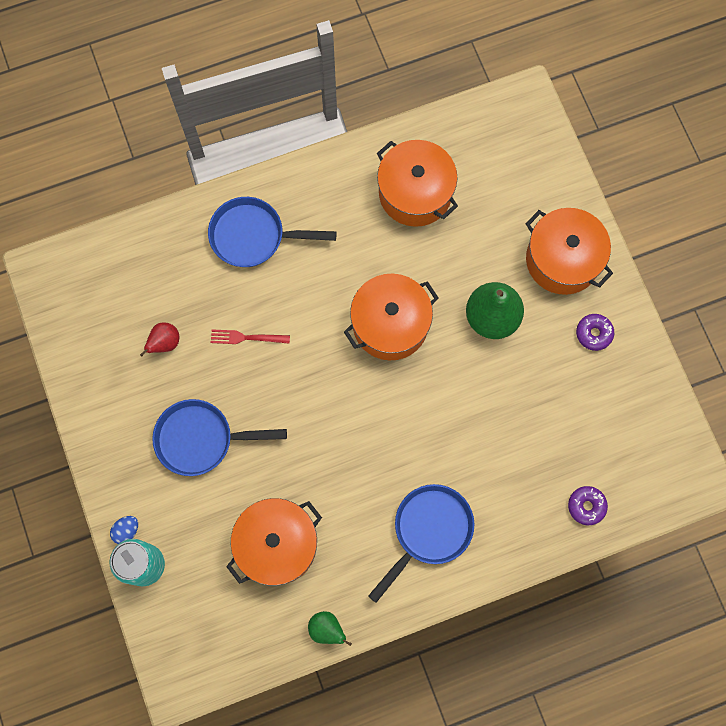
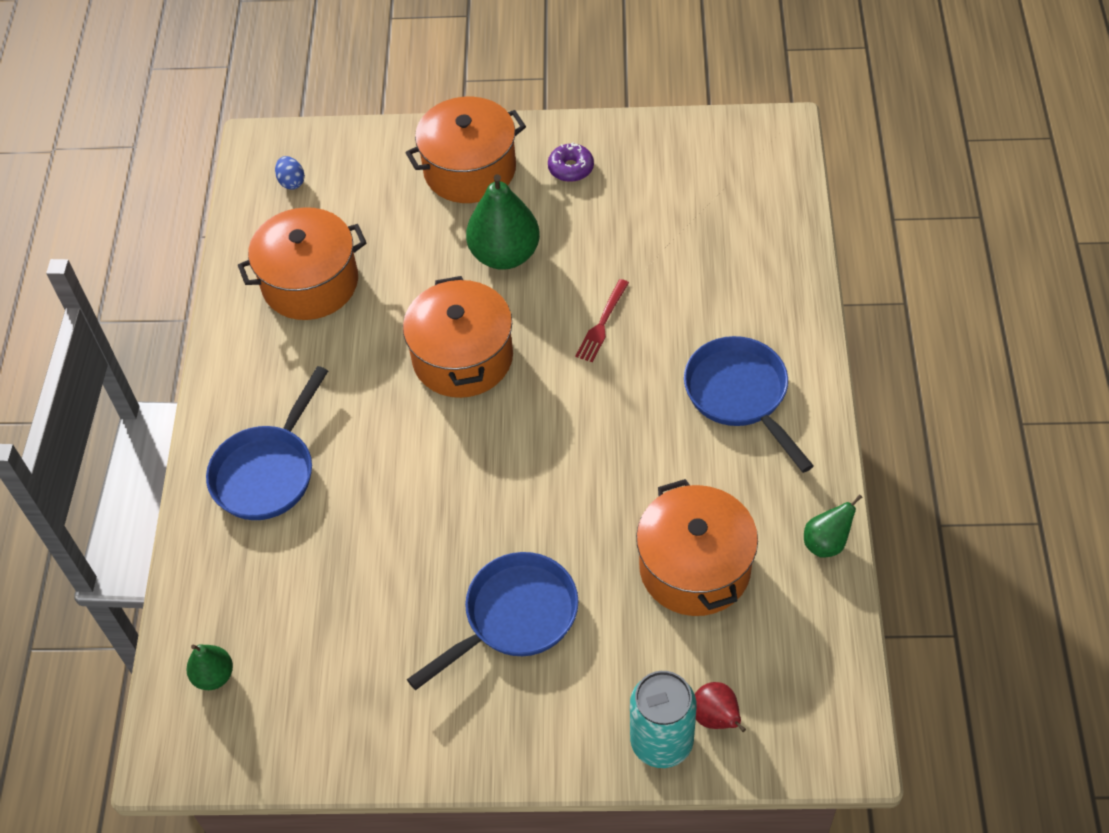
camera: 65 degrees left, 20 degrees down
(100, 272) = (214, 676): none -> green pear
(126, 531) = (603, 752): blue egg -> blue egg (291, 182)
(165, 343) = (359, 622): red pear -> red pear (716, 718)
(201, 439) = (514, 617): blue pan -> blue pan turned 150 degrees counterclockwise
(246, 338) = (401, 521): red fork -> red fork (602, 324)
(586, 506) = (769, 235): purple donut -> none

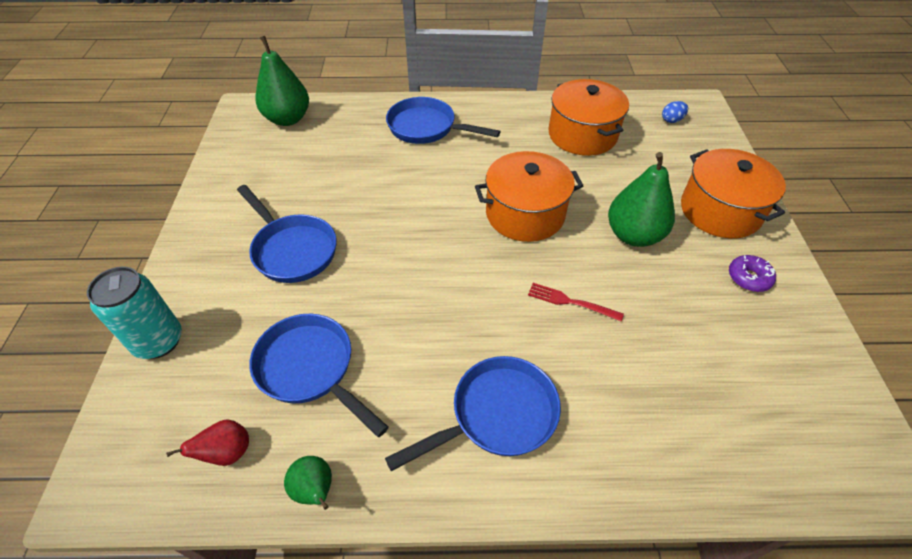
camera: 85 degrees right, 5 degrees down
(214, 676) = (288, 119): green pear -> green pear, size x1.90
(695, 567) = (310, 369): orange pot -> blue pan
(716, 718) = (164, 381): red pear -> red pear (227, 452)

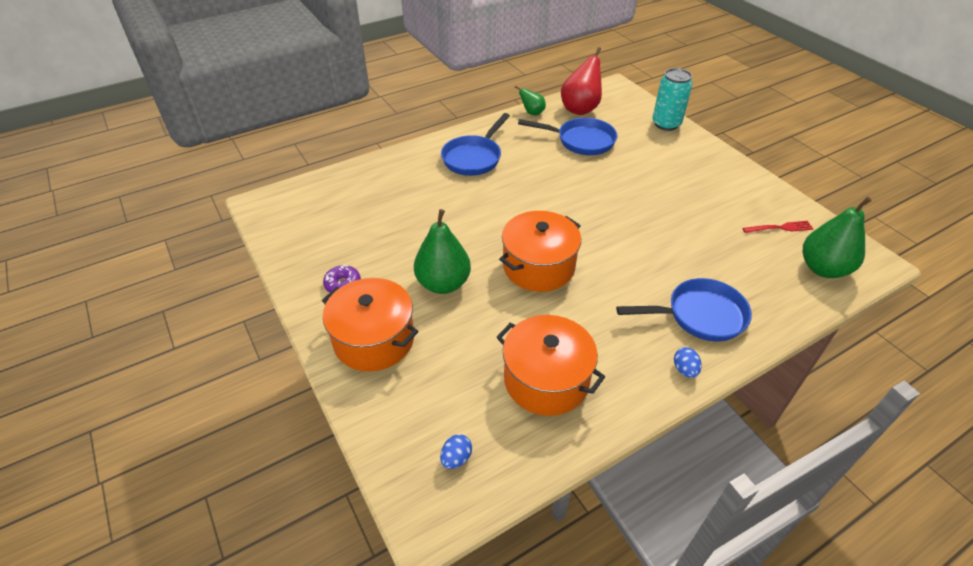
camera: 150 degrees right, 5 degrees down
(227, 452) = (580, 109): red pear -> red pear, size x1.90
(292, 250) = (665, 181): blue pan -> none
(477, 106) = (684, 370): none -> blue egg
(570, 302) = (466, 219): red fork -> red fork (780, 228)

